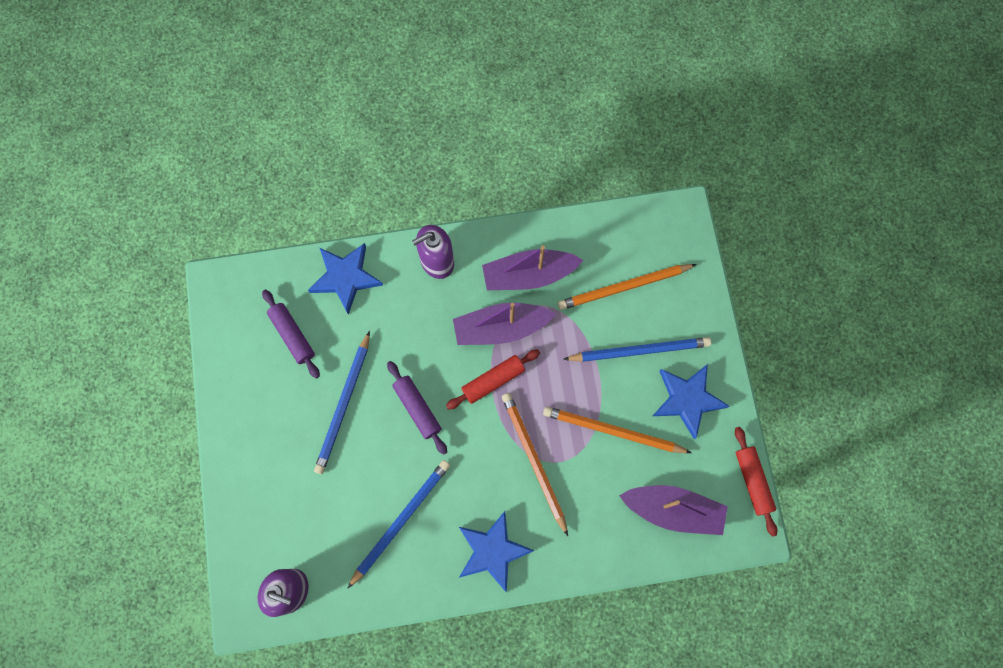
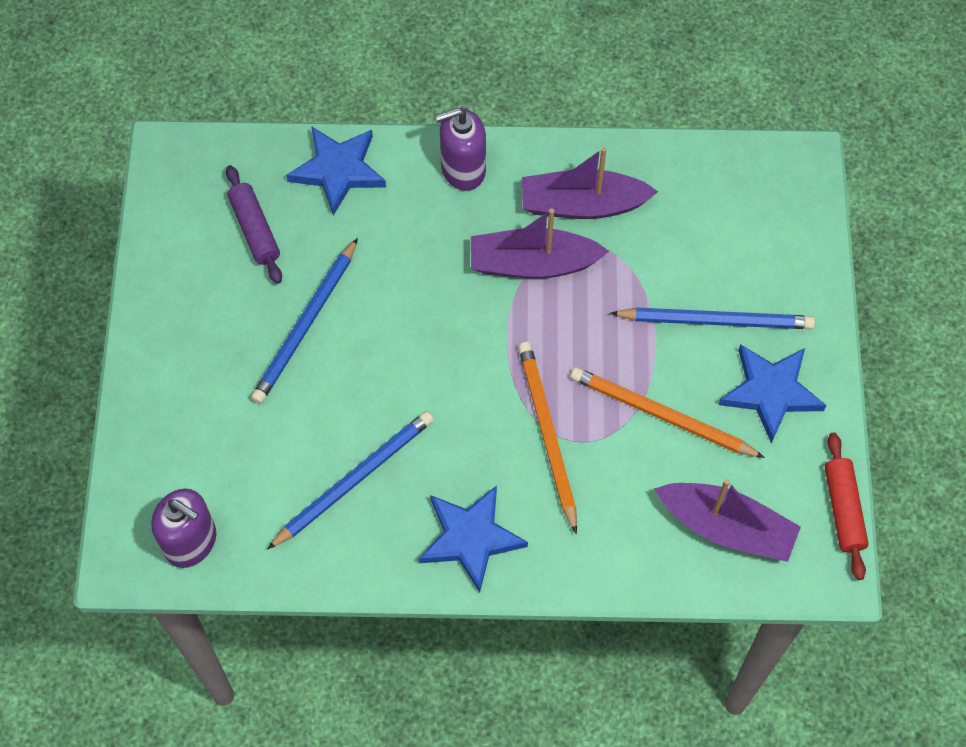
camera: 10 degrees right, 10 degrees down
(417, 408) = (403, 345): purple rolling pin -> none
(493, 381) = (511, 327): red rolling pin -> none
(624, 287) = (709, 239): orange pencil -> none

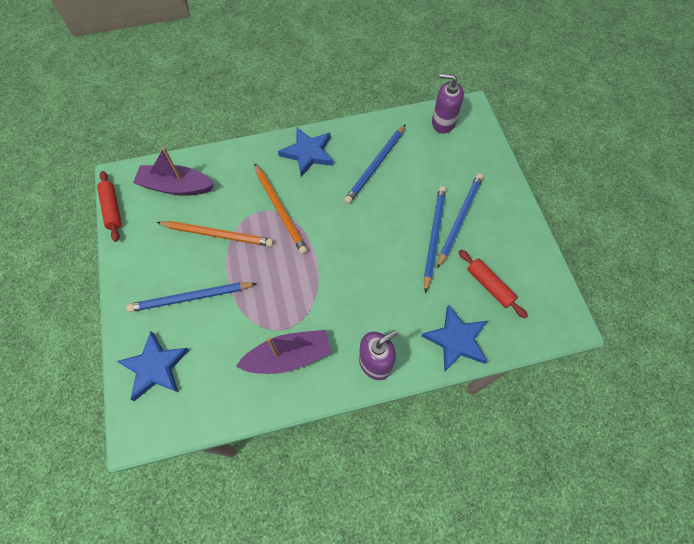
camera: 165 degrees right, 0 degrees up
(251, 343) = (459, 219): none -> blue pencil
(255, 230) = (489, 286): purple rolling pin -> red rolling pin
(532, 264) = (312, 306): purple boat -> none
(770, 392) = (155, 262): blue star -> blue star (155, 367)

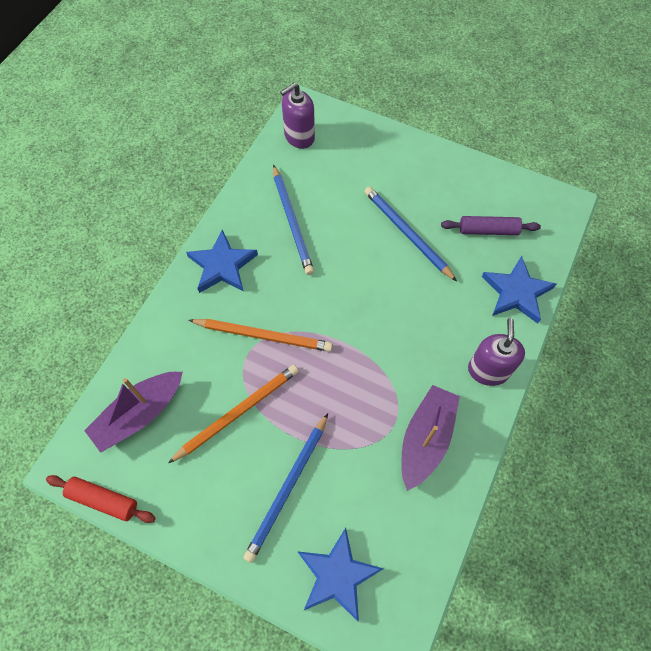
camera: 50 degrees left, 0 degrees up
(459, 219) = (408, 202): blue pencil -> none
(489, 286) = (488, 230): red rolling pin -> purple rolling pin

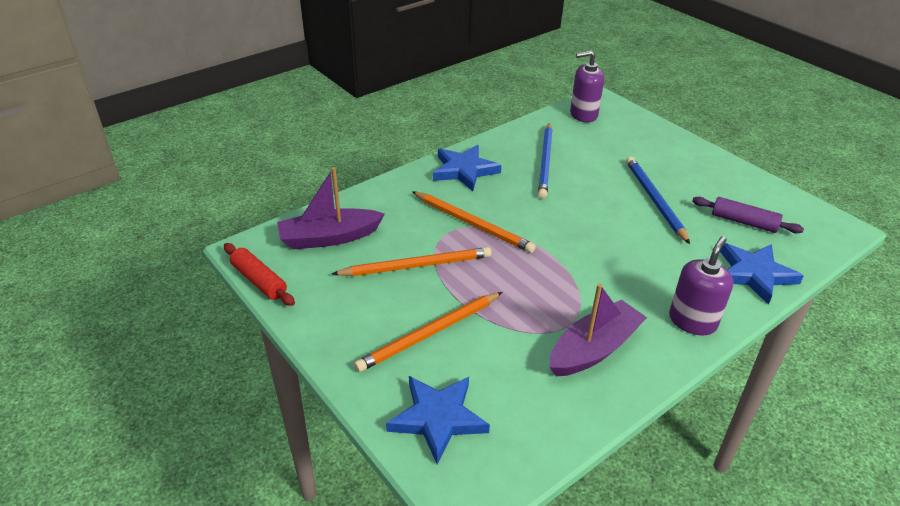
camera: 25 degrees right, 25 degrees down
(288, 487) = (430, 333): blue pencil -> orange pencil

